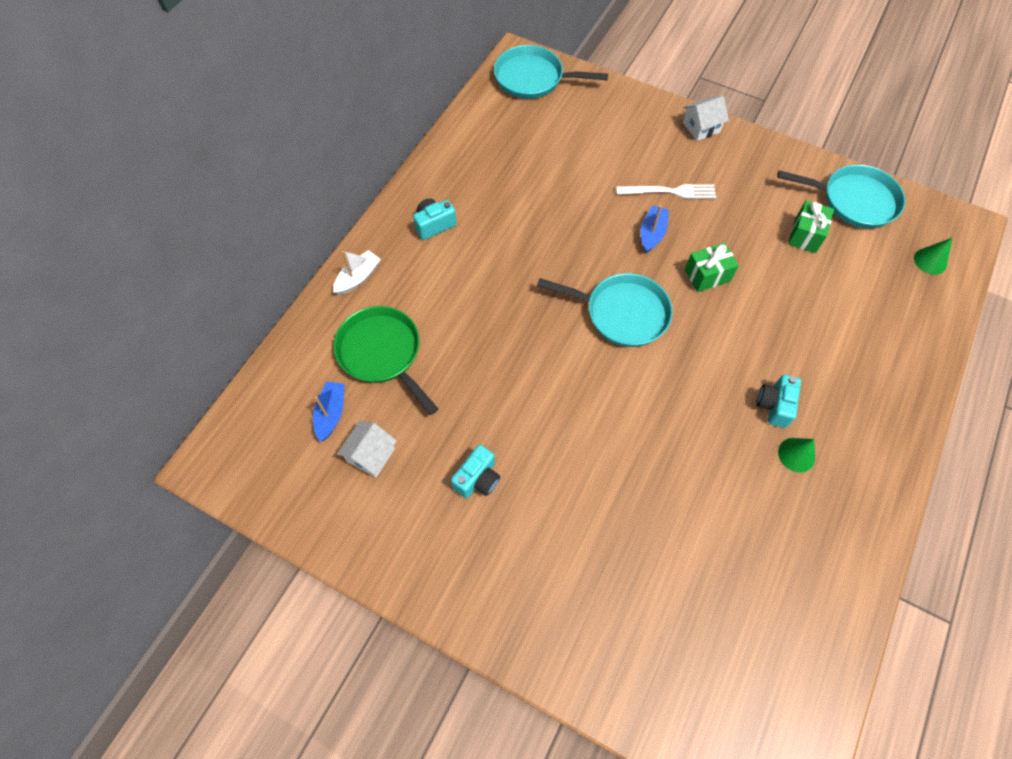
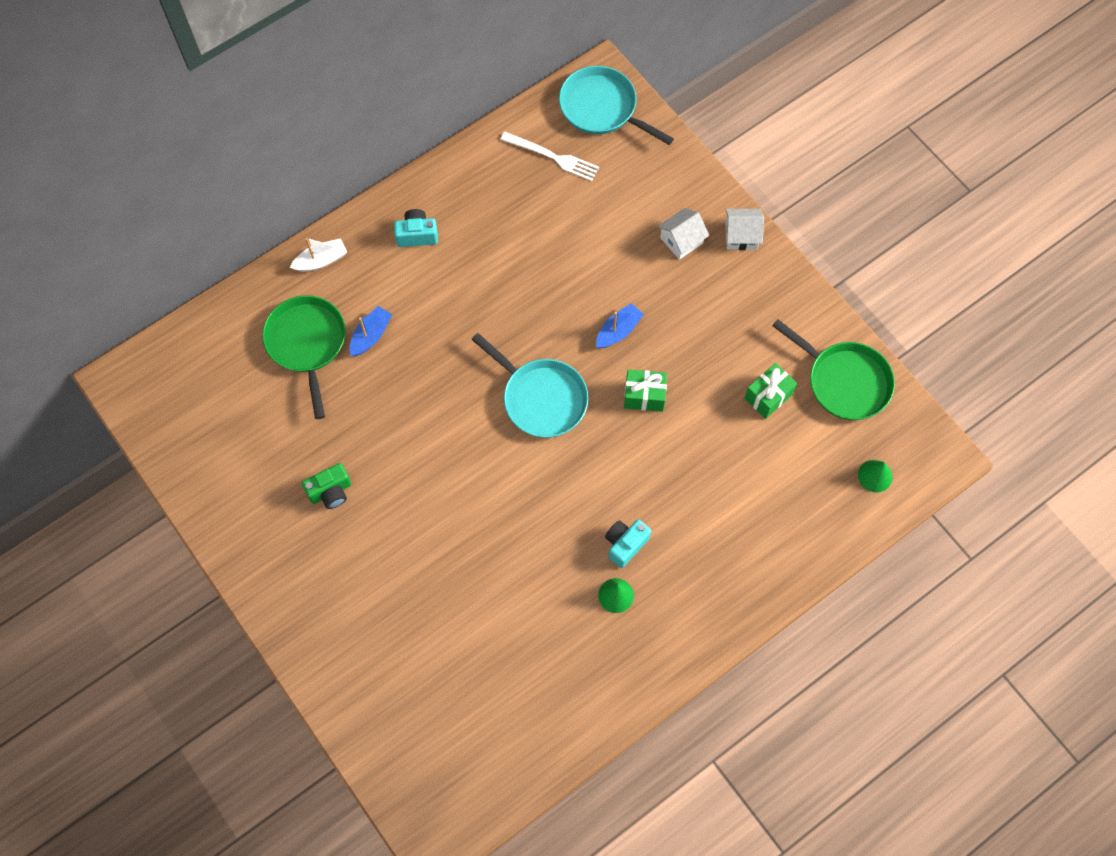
camera: 25 degrees right, 5 degrees up
(331, 413) = (238, 380): blue boat -> blue boat (371, 335)
(370, 455) = (253, 431): white house -> white house (681, 240)
(477, 479) = (330, 492): turquoise camera -> green camera
(669, 192) = (663, 294): white fork -> white fork (552, 157)
(854, 200) = (844, 381): turquoise pan -> green pan

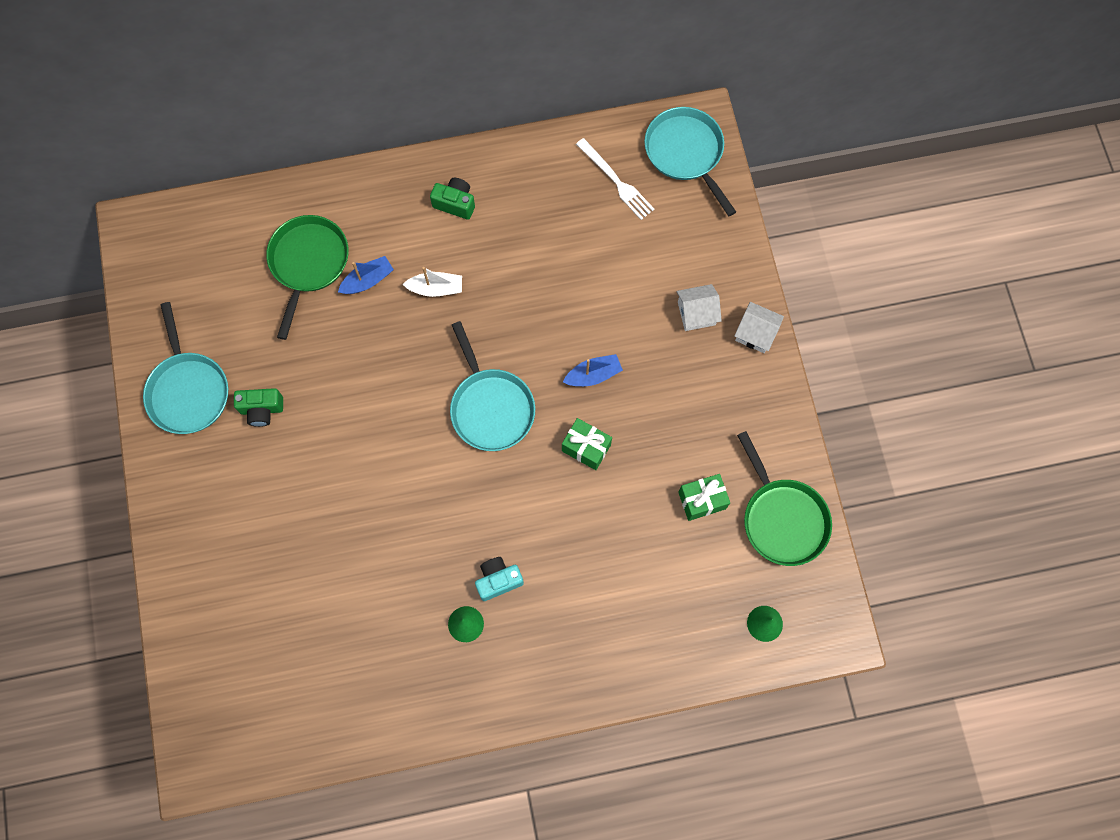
camera: 25 degrees right, 5 degrees up
(251, 505) = (188, 390): none -> turquoise pan
(321, 260) = (358, 191): white boat -> white boat (436, 288)
(417, 235) = (455, 203): turquoise camera -> green camera

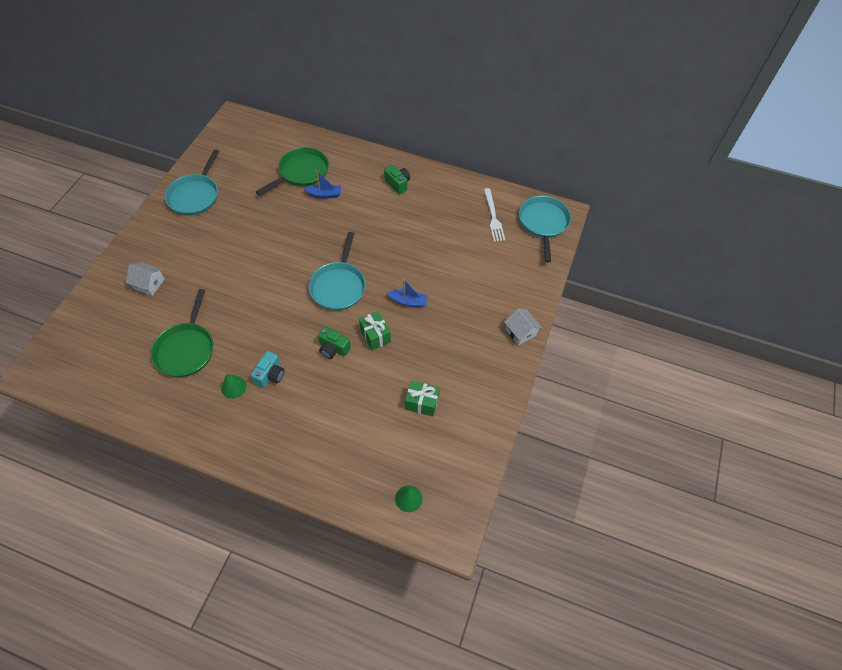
camera: 30 degrees right, 15 degrees down
(262, 410) = (222, 223): green camera -> green camera (333, 349)
(436, 288) = (356, 216): white boat -> none
(498, 580) = (270, 375): turquoise camera -> turquoise camera turned 105 degrees clockwise
(696, 313) = (492, 303): white house -> white house (149, 284)
(782, 518) = (464, 443): green pan -> green pan (186, 349)

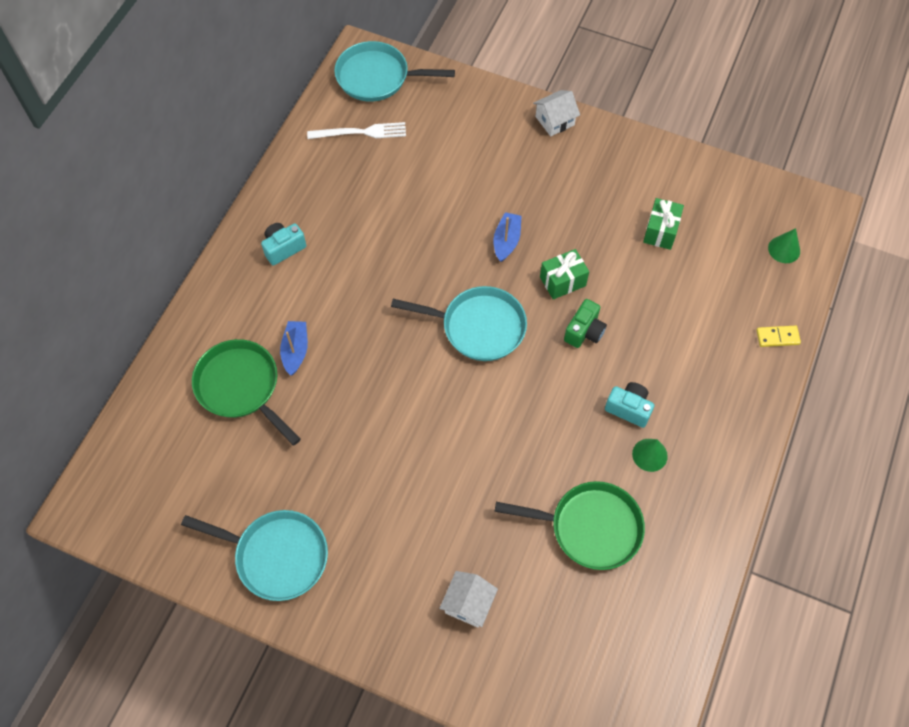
camera: 85 degrees left, 5 degrees up
(324, 485) = (777, 337): none -> yellow domino
(398, 184) = (283, 248): green camera -> turquoise camera

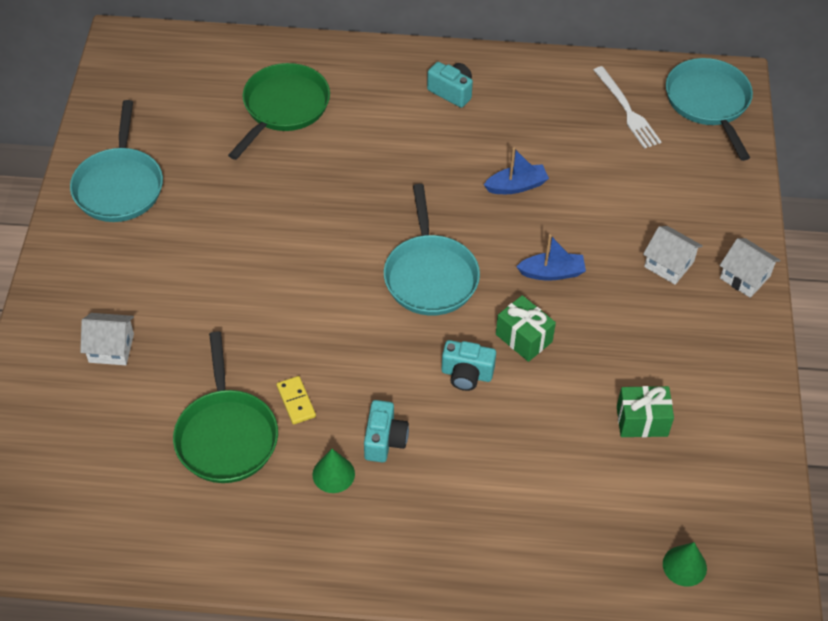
camera: 70 degrees right, 10 degrees down
(295, 351) = (339, 135): blue boat -> blue boat (516, 186)
(526, 162) = (669, 264): none -> white house
(584, 331) = (466, 374): green camera -> turquoise camera
(777, 337) = (547, 581): yellow domino -> yellow domino (296, 401)

